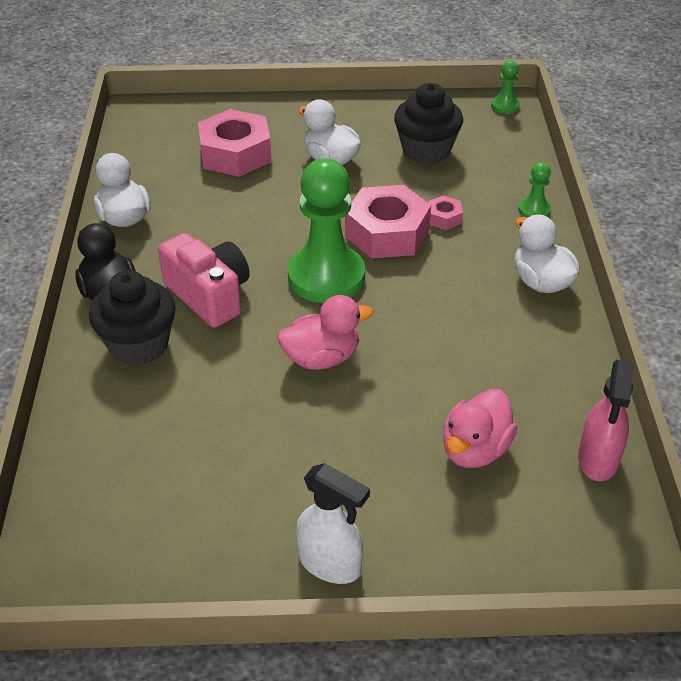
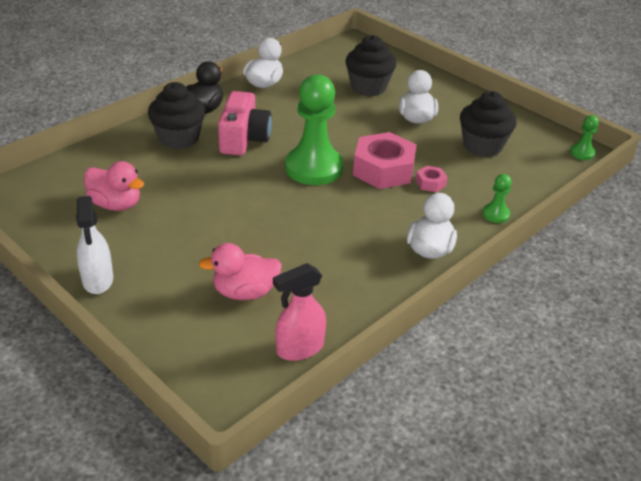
camera: 45 degrees right, 5 degrees down
(235, 154) = (368, 87): pink nut -> black cupcake
(322, 358) = (246, 200): pink duck -> pink duck (116, 204)

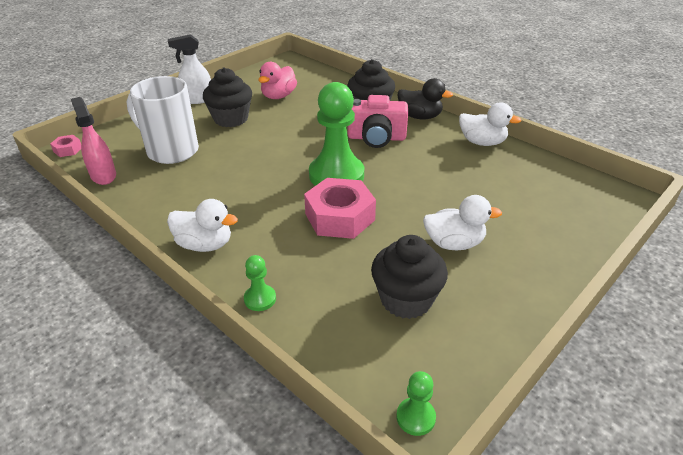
camera: 90 degrees right, 0 degrees up
(245, 292) = (171, 151): pink duck -> white mug
(368, 87) = (511, 207): black cupcake -> black cupcake (231, 119)
(430, 183) = (318, 249): pink nut -> pink nut (68, 150)

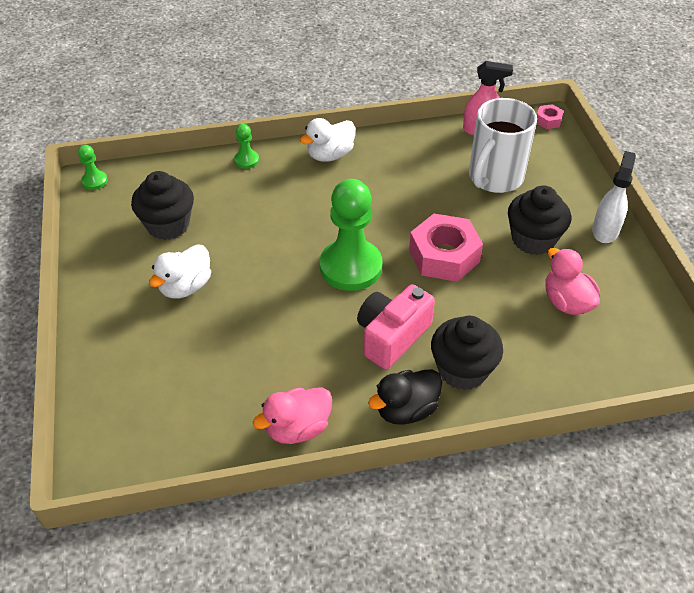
camera: 125 degrees right, 10 degrees up
(171, 151) = (494, 178): white mug -> white mug turned 150 degrees clockwise
(340, 217) = (288, 238): pink nut -> pink nut (444, 256)
(482, 142) = (297, 428): white duck -> pink duck

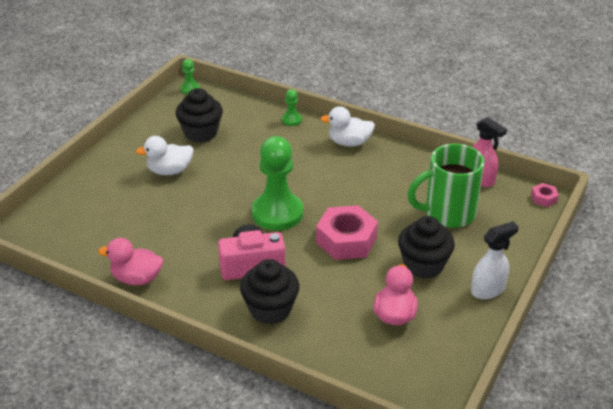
camera: 40 degrees right, 10 degrees down
(406, 409) = (208, 308): black duck -> none
(494, 178) = (447, 213): white mug -> green mug

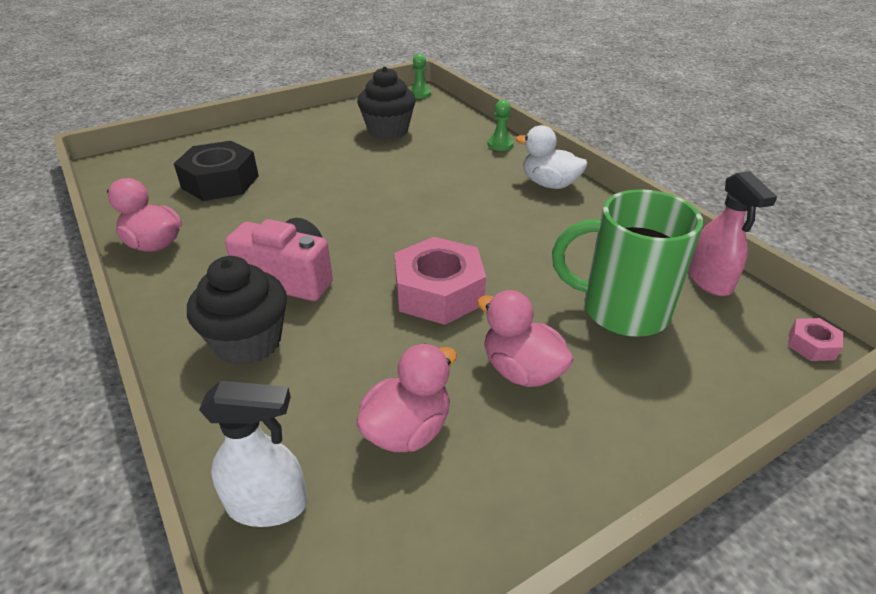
camera: 30 degrees right, 0 degrees up
(124, 218) = (220, 182): none -> black nut
(169, 171) = (317, 154): white duck -> none
(277, 213) = (384, 230): green pawn -> none
(423, 265) = (521, 370): black cupcake -> pink duck
(488, 290) = (603, 459): white spray bottle -> white spray bottle (268, 505)

